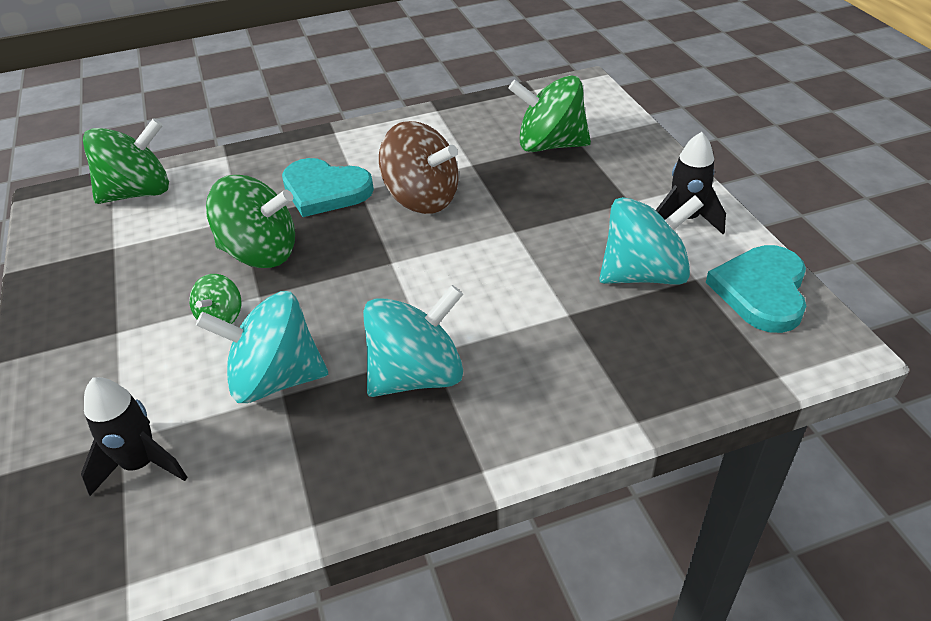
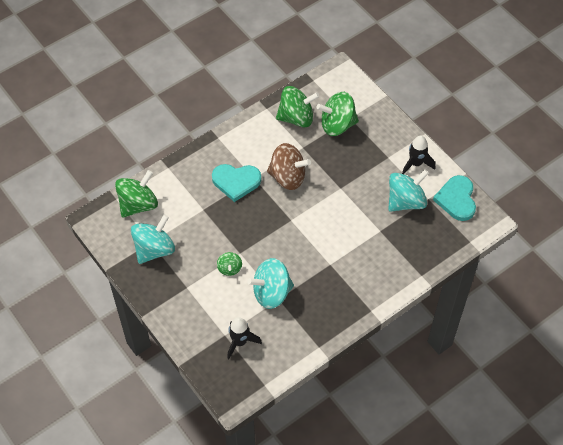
camera: 20 degrees left, 15 degrees up
(260, 253) = (226, 229): green spinning top -> green spinning top (296, 117)
(417, 375) = (329, 276): turquoise spinning top -> turquoise spinning top (154, 249)

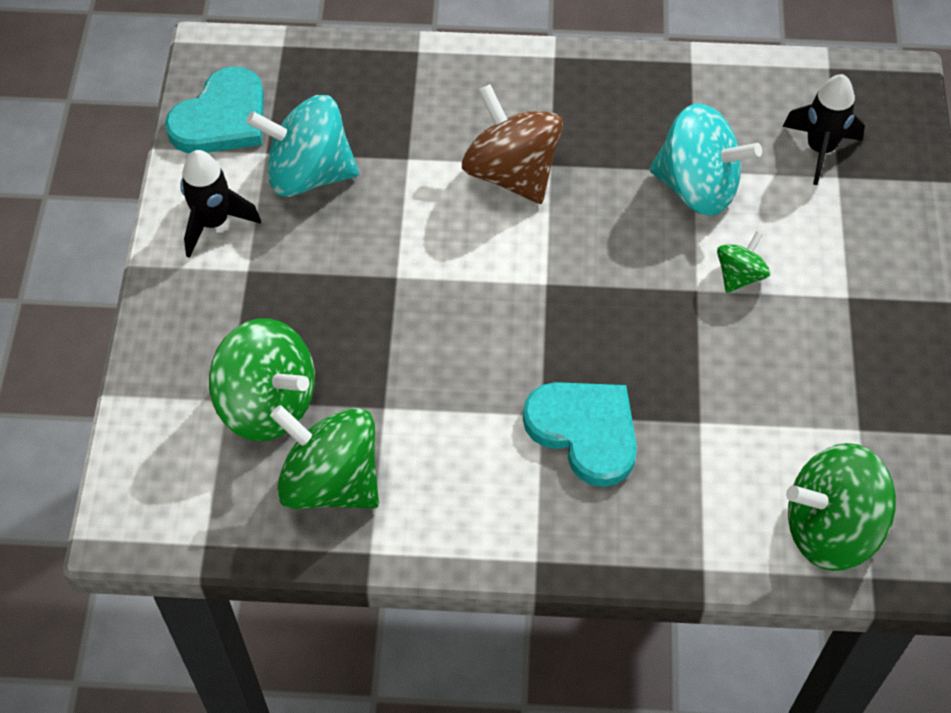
camera: 140 degrees left, 0 degrees up
(154, 249) = (862, 409): turquoise spinning top -> none
(288, 177) = (473, 367): brown spinning top -> brown spinning top (511, 173)

